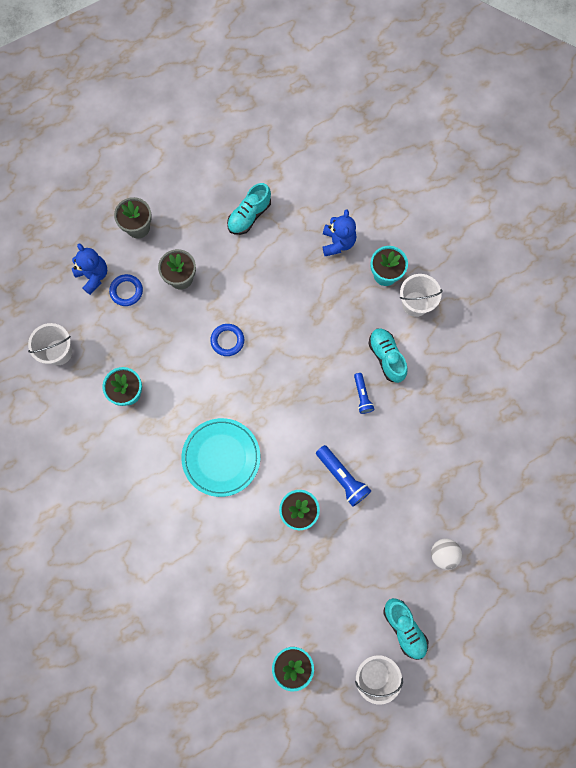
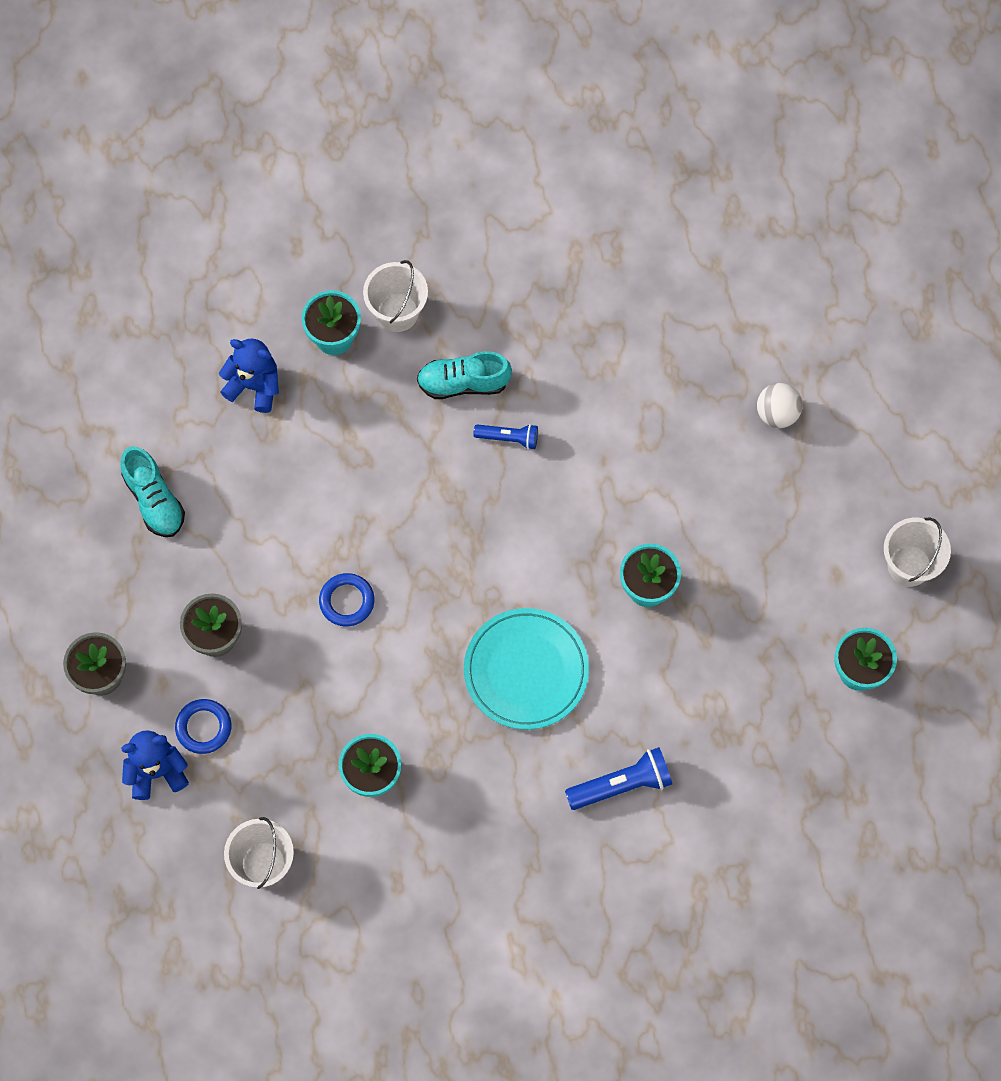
camera: 70 degrees left, 5 degrees down
(342, 477) = (619, 509): blue flashlight -> blue flashlight (622, 785)
(404, 628) = (860, 503): turquoise shoe -> none

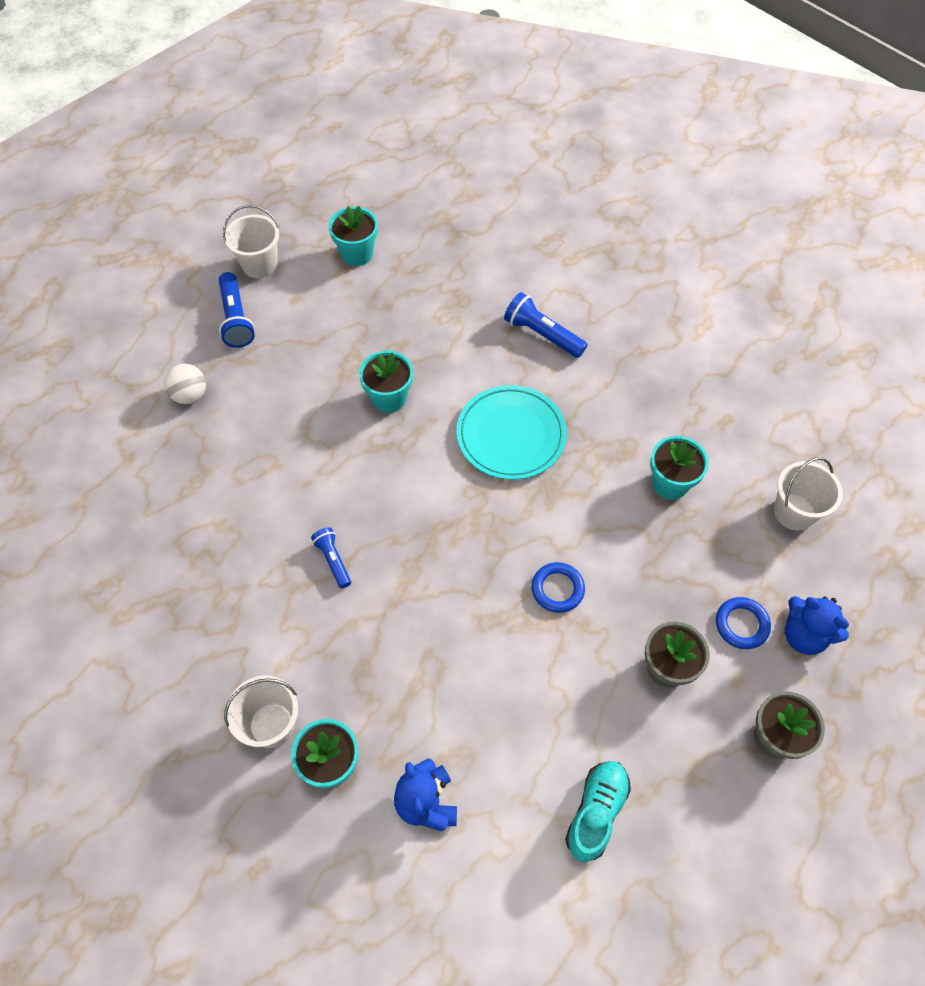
camera: 125 degrees left, 10 degrees down
(463, 383) = (306, 625): turquoise shoe -> none
(847, 503) = (236, 319): none -> blue flashlight

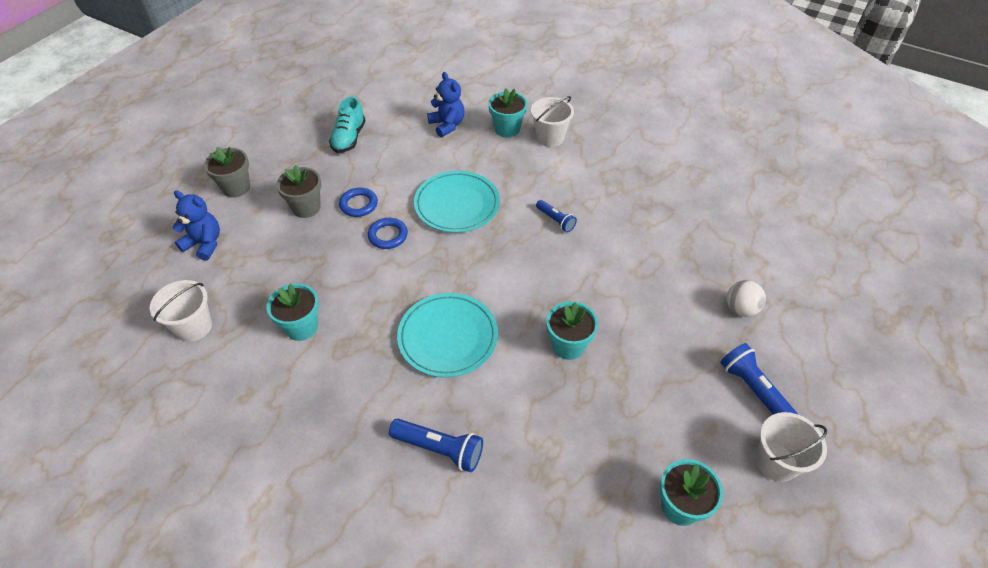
camera: 165 degrees right, 10 degrees down
(454, 620) = (457, 205): none -> turquoise plate
(741, 624) = (250, 241): blue ring -> blue ring (359, 204)

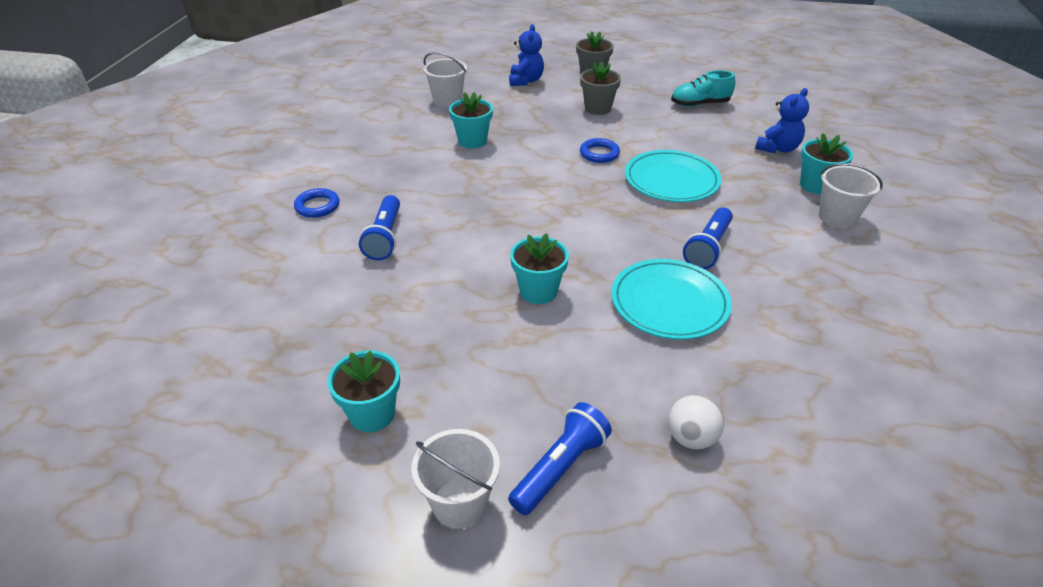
camera: 70 degrees right, 10 degrees down
(359, 204) = (623, 130): blue ring -> blue ring (317, 206)
(448, 337) = (504, 214): turquoise plate -> turquoise plate (669, 303)
(555, 220) = (708, 248): blue flashlight -> blue flashlight, size x1.59

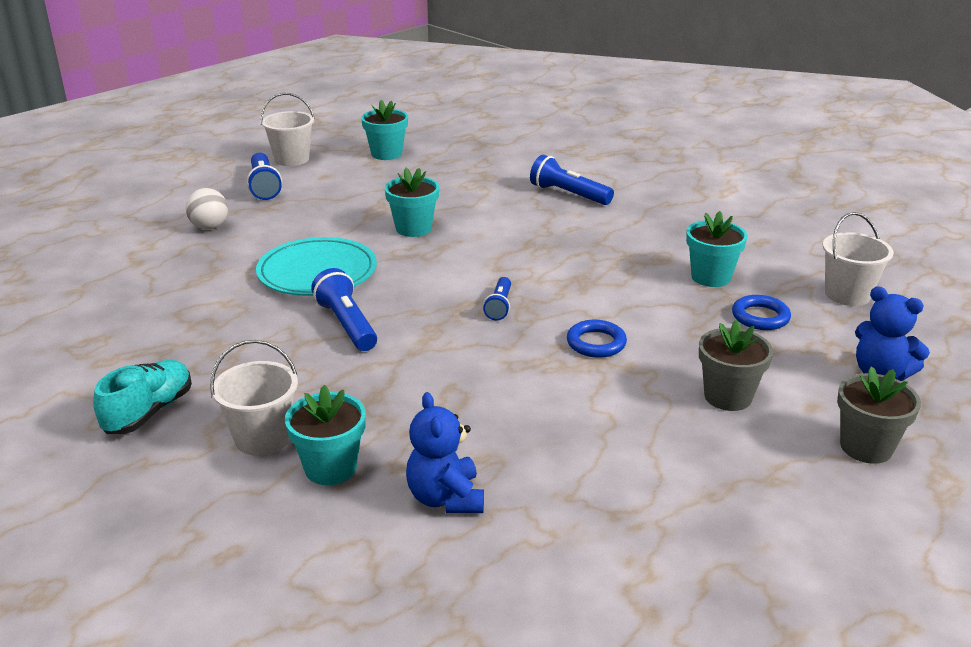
camera: 125 degrees right, 10 degrees down
(317, 206) = (652, 181): blue ring -> blue ring (760, 317)
(604, 199) = (499, 306): none -> blue flashlight
(671, 180) = (481, 363): turquoise plate -> none
(700, 104) = (658, 506): turquoise shoe -> turquoise shoe (149, 412)

